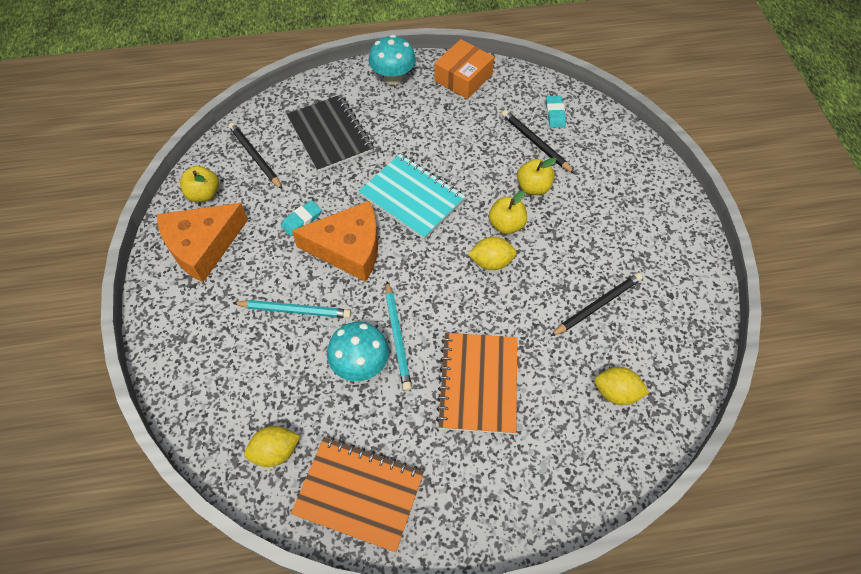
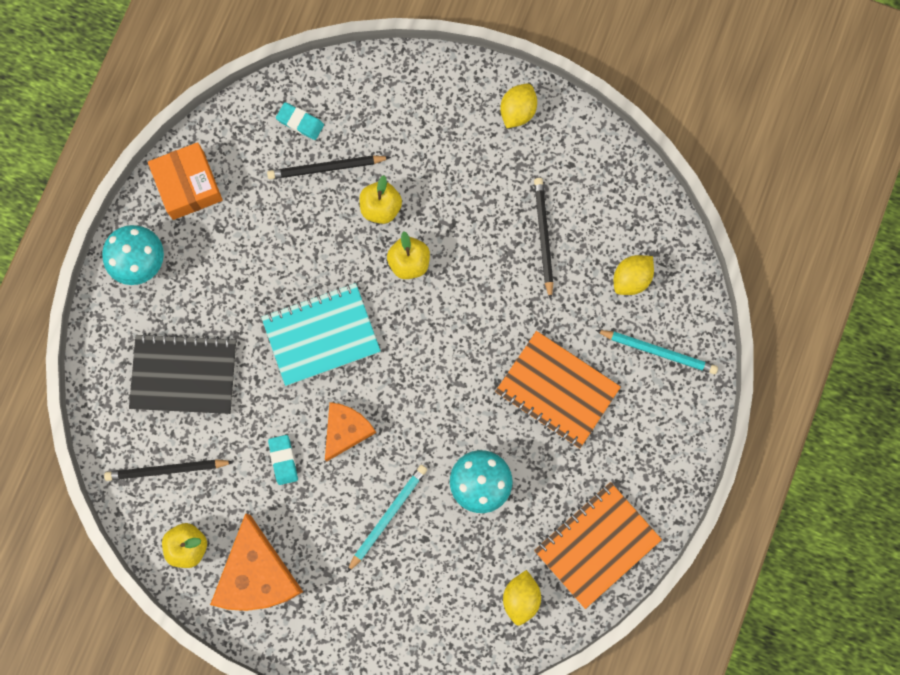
camera: 60 degrees left, 20 degrees up
(348, 248) = (346, 430): orange cheese -> orange cheese, size x0.62
(397, 337) = (471, 435): turquoise pencil -> turquoise pencil (658, 352)
(491, 262) = (442, 303): yellow lemon -> yellow lemon (517, 111)

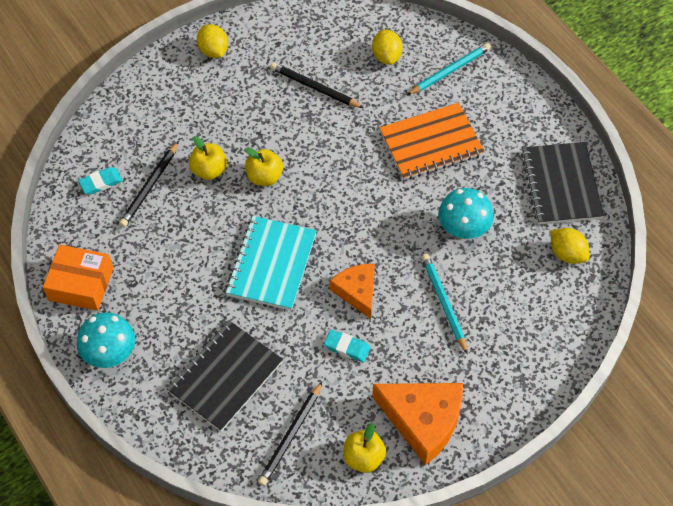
camera: 55 degrees left, 20 degrees down
(597, 545) = (561, 185): orange notebook -> black notebook

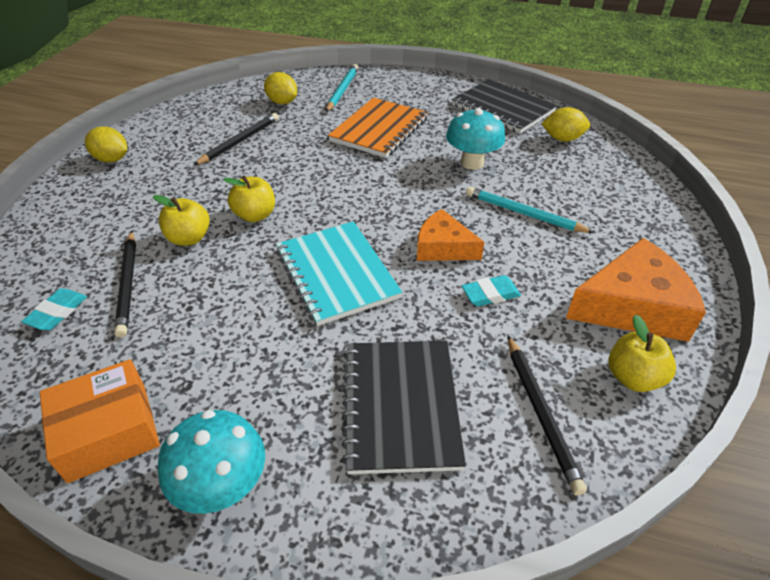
camera: 40 degrees left, 15 degrees down
(315, 87) = (240, 141): black pencil -> black pencil turned 135 degrees clockwise

